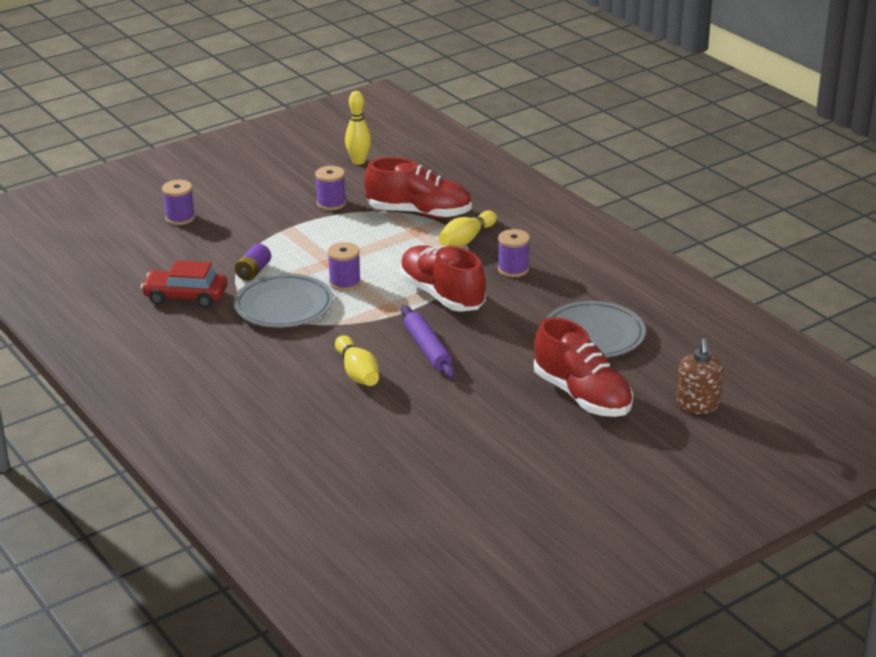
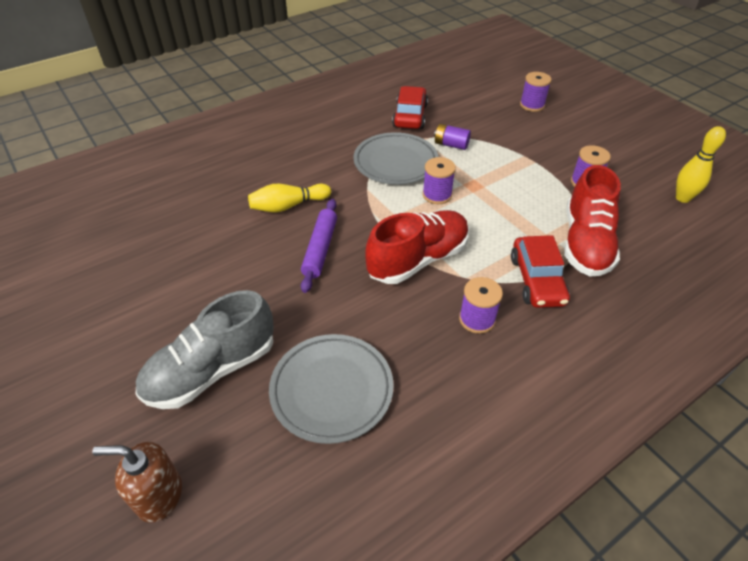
camera: 90 degrees right, 15 degrees up
(427, 349) = (320, 249): purple rolling pin -> purple rolling pin turned 60 degrees counterclockwise
(466, 239) = (537, 280): yellow bowling pin -> red car
(582, 396) = (212, 370): red shoe -> grey shoe

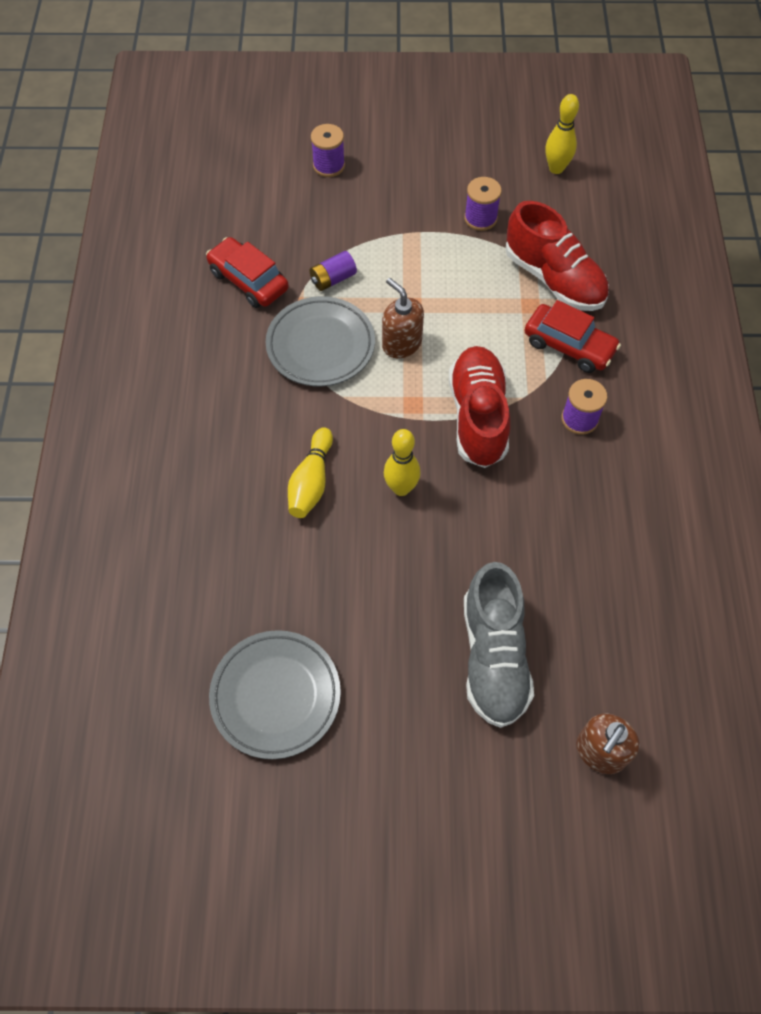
camera: 55 degrees left, 15 degrees up
(320, 249) = (401, 488): purple rolling pin -> yellow bowling pin
(332, 390) = (580, 571): grey plate -> grey plate (276, 696)
(437, 195) = (401, 343): purple spool -> brown soap dispenser

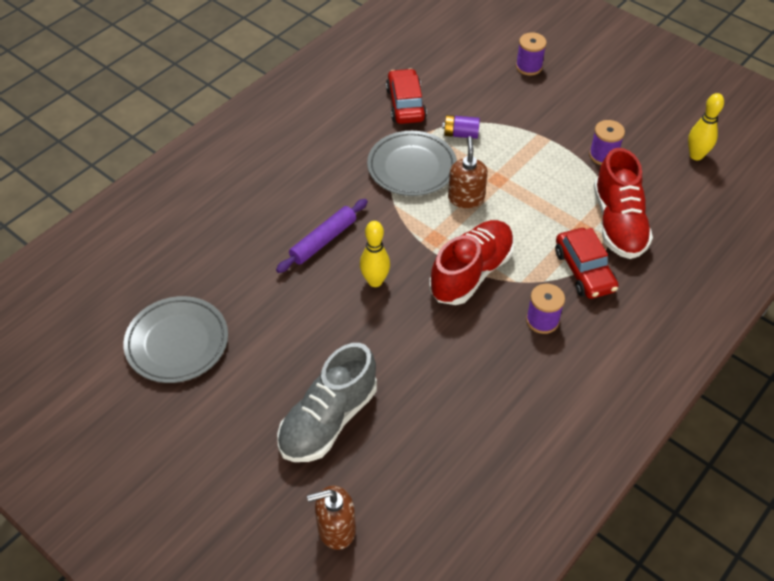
camera: 40 degrees right, 10 degrees down
(311, 482) = (323, 240): yellow bowling pin -> purple rolling pin

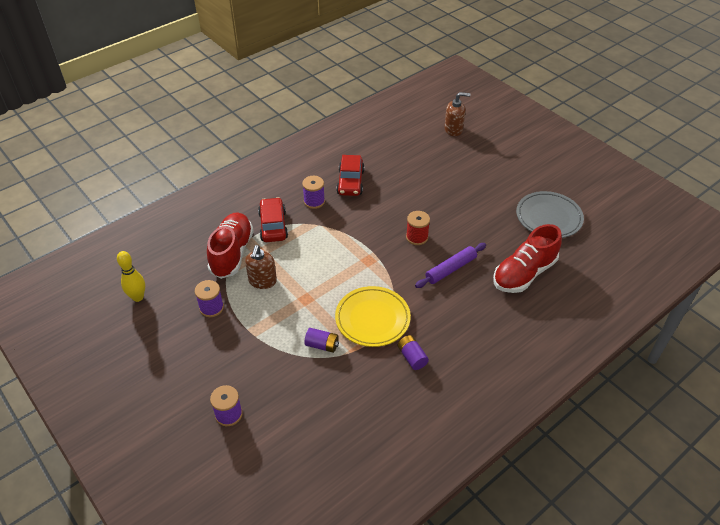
camera: 170 degrees left, 5 degrees down
(328, 419) = (454, 170): grey shoe -> none
(359, 135) = (412, 357): none -> purple battery
(375, 281) = (417, 237): yellow bowling pin -> red spool
(405, 104) = (363, 385): red car -> red car (350, 182)
(411, 167) = (372, 319): grey plate -> yellow plate
(466, 198) = (336, 287): brown soap dispenser -> brown soap dispenser (262, 281)
(471, 273) = (349, 234): red shoe -> red shoe (524, 273)

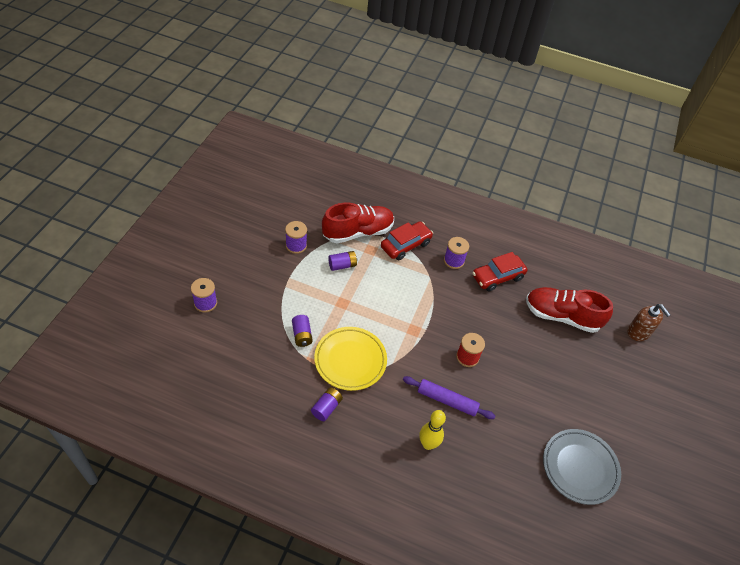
camera: 55 degrees right, 5 degrees up
(138, 297) = (279, 197): yellow bowling pin -> yellow bowling pin (428, 444)
(262, 281) = (342, 265): brown soap dispenser -> purple battery
(524, 273) = (485, 469): red shoe -> red shoe (561, 316)

